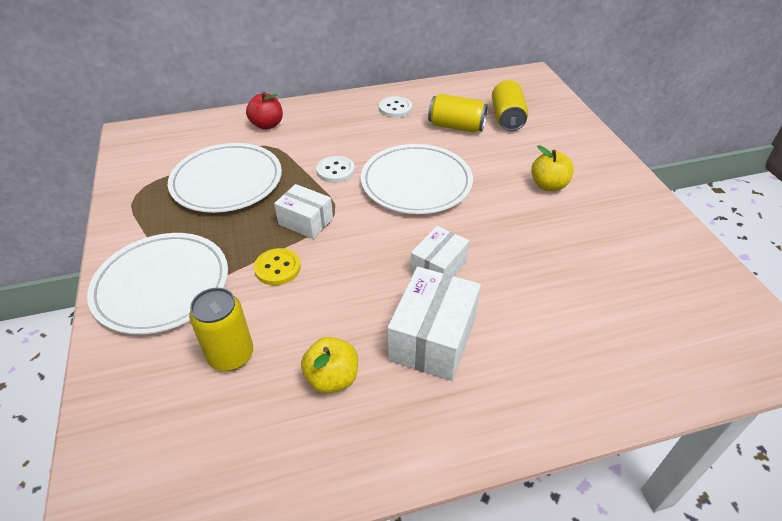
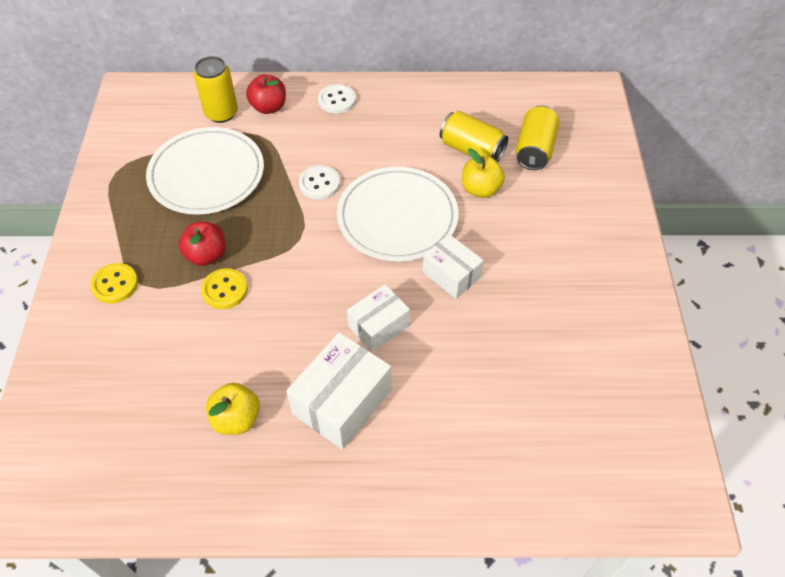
camera: 15 degrees right, 10 degrees up
(162, 285) = (115, 284): white plate -> yellow button
(231, 355) = (156, 373): yellow can -> yellow can (221, 113)
(249, 243) = (206, 255): none -> red apple
(305, 221) = (268, 241): white box -> white box (451, 275)
(395, 108) = (414, 110): white button -> white button (337, 100)
(548, 185) = (538, 251): yellow apple -> yellow apple (480, 189)

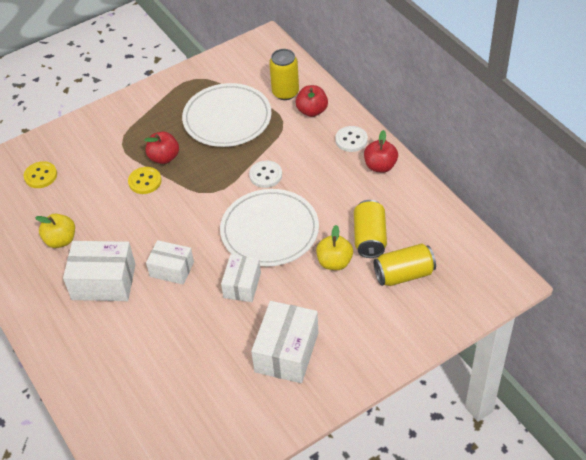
camera: 60 degrees right, 5 degrees down
(115, 284) = (113, 132): yellow button -> yellow button (40, 176)
(390, 98) = (380, 166): none -> red apple
(565, 281) = (286, 352): none -> white box

